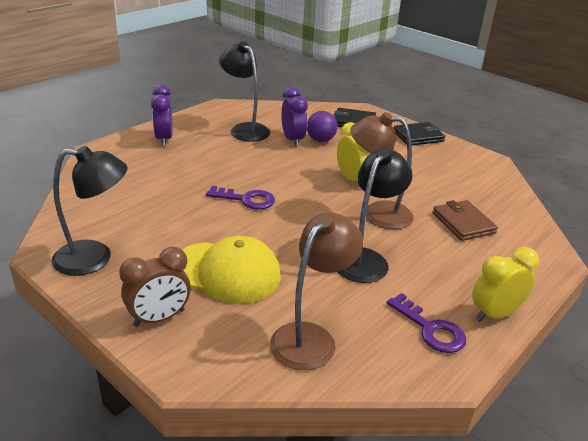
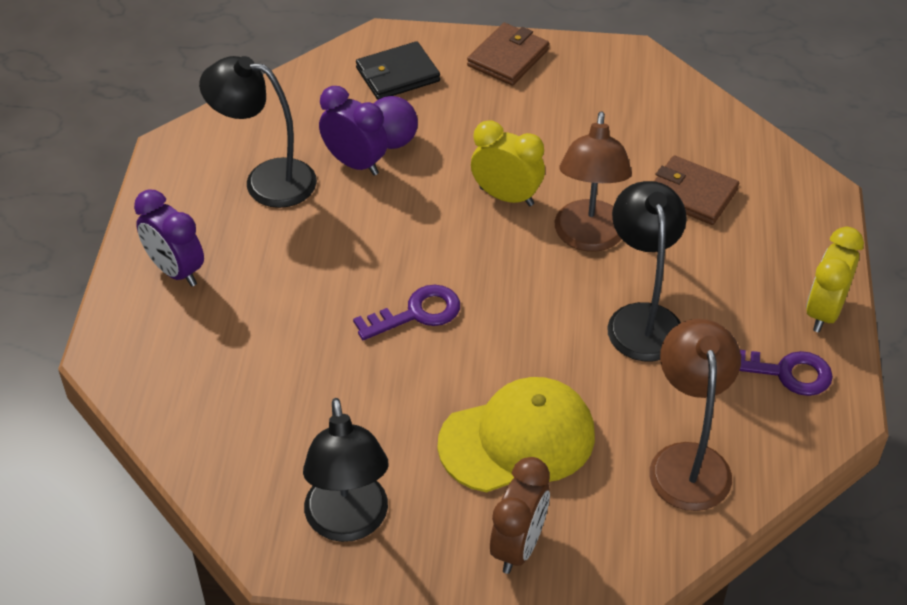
camera: 35 degrees left, 15 degrees up
(95, 258) = (349, 523): black lamp -> black lamp turned 120 degrees clockwise
(377, 213) = (588, 238): brown lamp -> brown lamp turned 60 degrees counterclockwise
(418, 136) = (508, 58): black wallet -> brown wallet

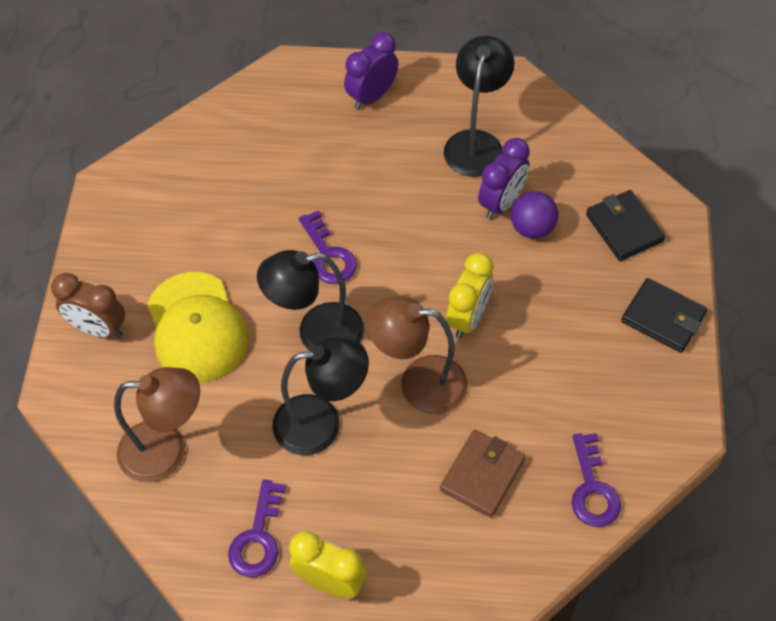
camera: 90 degrees right, 10 degrees up
(349, 523) = (130, 222): black lamp -> black lamp (317, 333)
(508, 58) = (663, 317): brown wallet -> black wallet
(698, 119) = (592, 488): none -> purple key

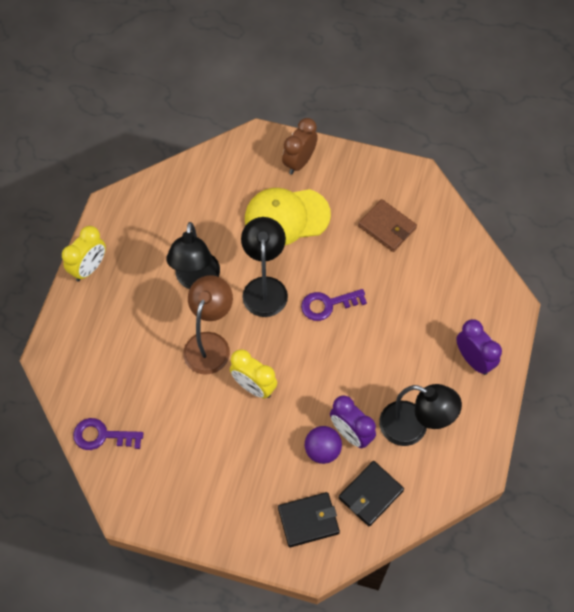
camera: 100 degrees right, 5 degrees up
(167, 450) = (201, 192): brown lamp -> none
(258, 537) = (129, 234): purple key -> none
(482, 475) = (132, 369): brown wallet -> brown wallet (387, 227)
(663, 317) = (221, 525): black wallet -> black wallet (370, 494)

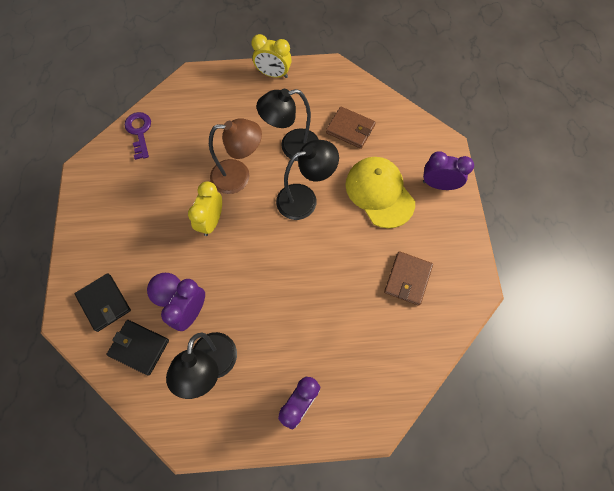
camera: 70 degrees right, 5 degrees up
(199, 216) = (350, 129): none -> brown wallet
(299, 162) = (439, 184): brown clock -> purple clock
(328, 304) = (308, 253): purple key -> none

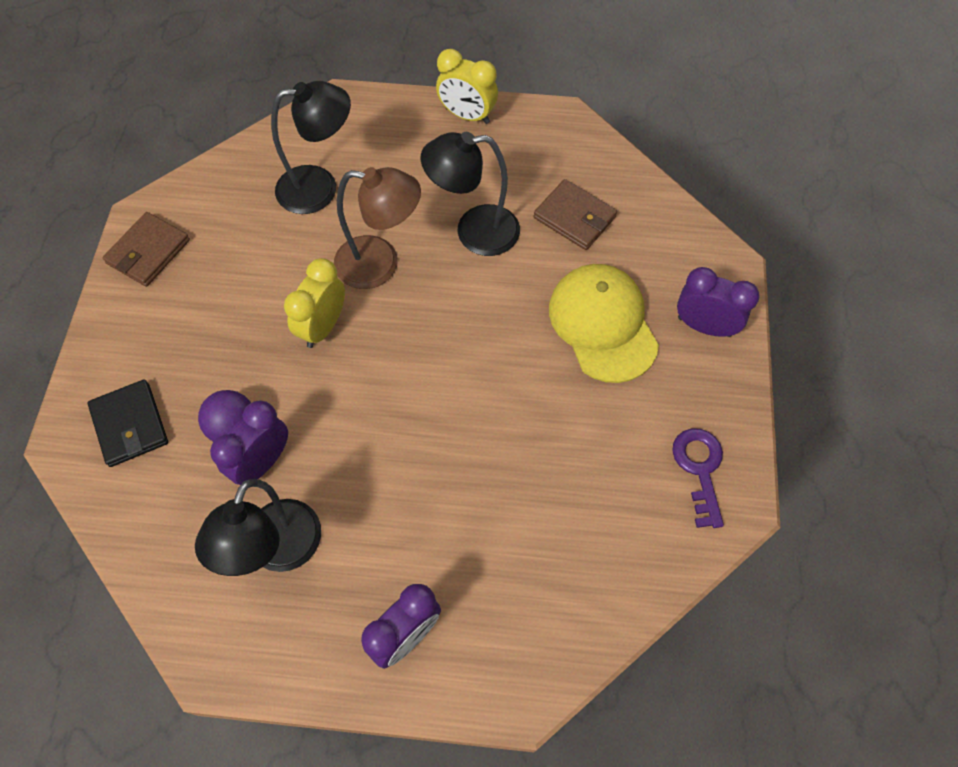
camera: 10 degrees right, 5 degrees down
(139, 132) = (239, 174): purple key -> purple key (700, 469)
(139, 347) = (169, 503): black wallet -> none
(305, 199) = (479, 315): black lamp -> black lamp (320, 188)
(407, 279) = (623, 468): brown wallet -> brown wallet (148, 252)

